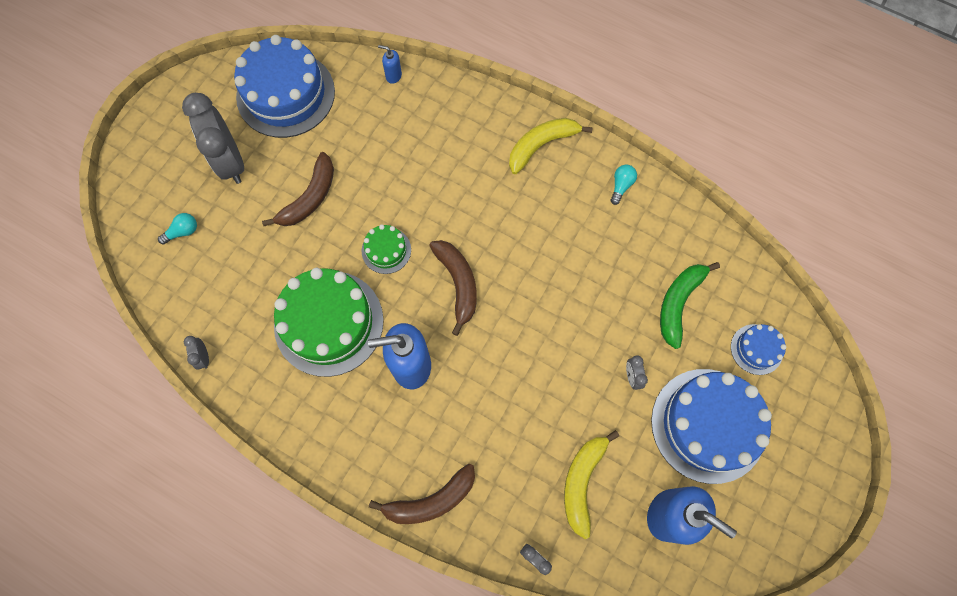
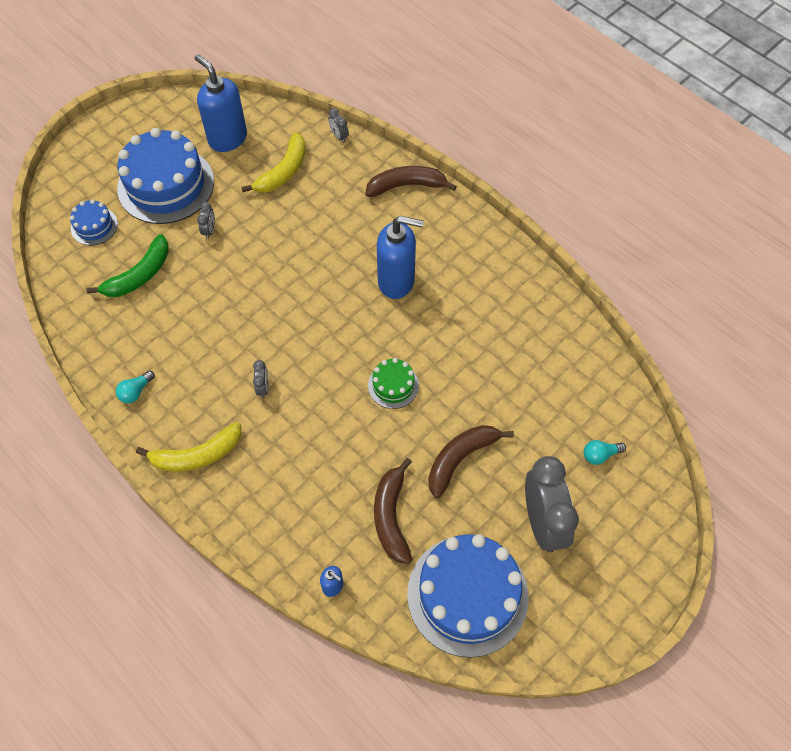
camera: 165 degrees left, 10 degrees down
(204, 357) = (584, 331): grey clock -> grey clock (263, 387)
(329, 323) = (463, 333): green cake -> none
(458, 284) = (333, 338): brown banana -> brown banana (391, 516)

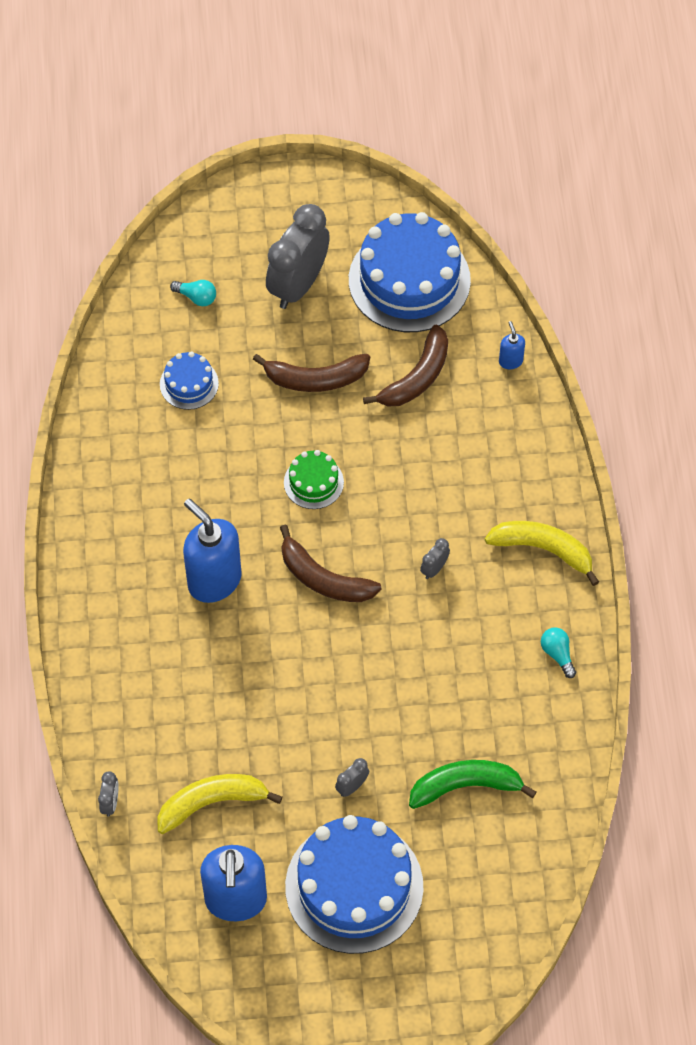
camera: 140 degrees left, 0 degrees up
(94, 226) = (472, 890): blue cake -> blue cake (189, 384)
(136, 391) = (557, 654): turquoise light bulb -> turquoise light bulb turned 105 degrees counterclockwise
(406, 186) = (99, 681): brown banana -> brown banana (323, 578)

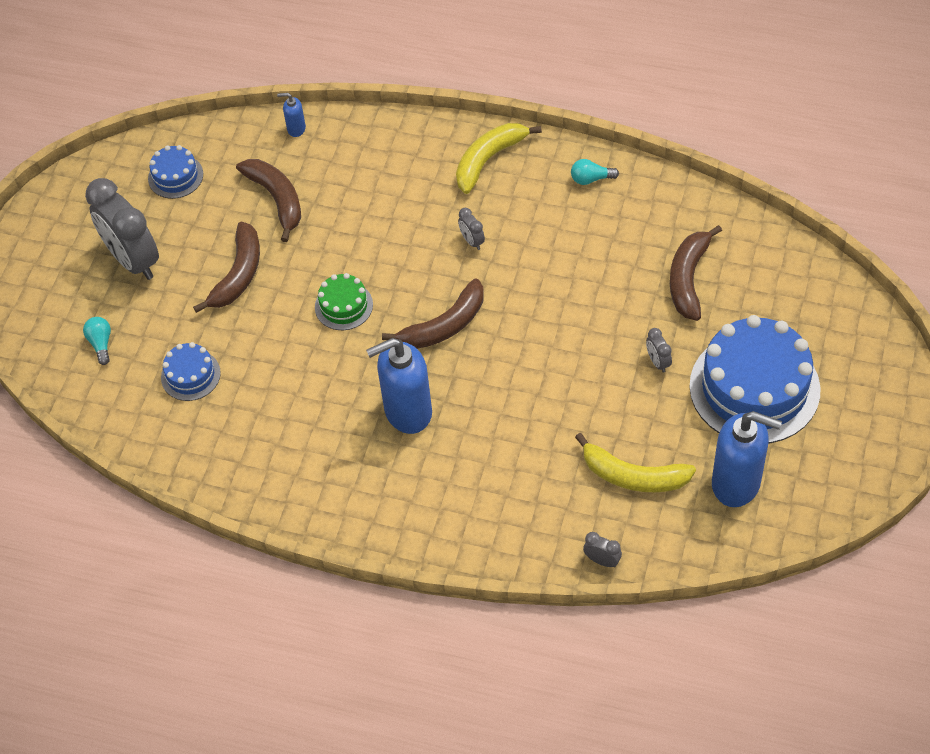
camera: 65 degrees left, 5 degrees down
(196, 297) = (101, 343): turquoise light bulb -> turquoise light bulb turned 60 degrees counterclockwise
(212, 802) = (633, 476): yellow banana -> yellow banana turned 75 degrees counterclockwise
(409, 280) = (175, 176): blue cake -> blue cake, size x0.47
(465, 786) = (688, 279): green banana -> brown banana

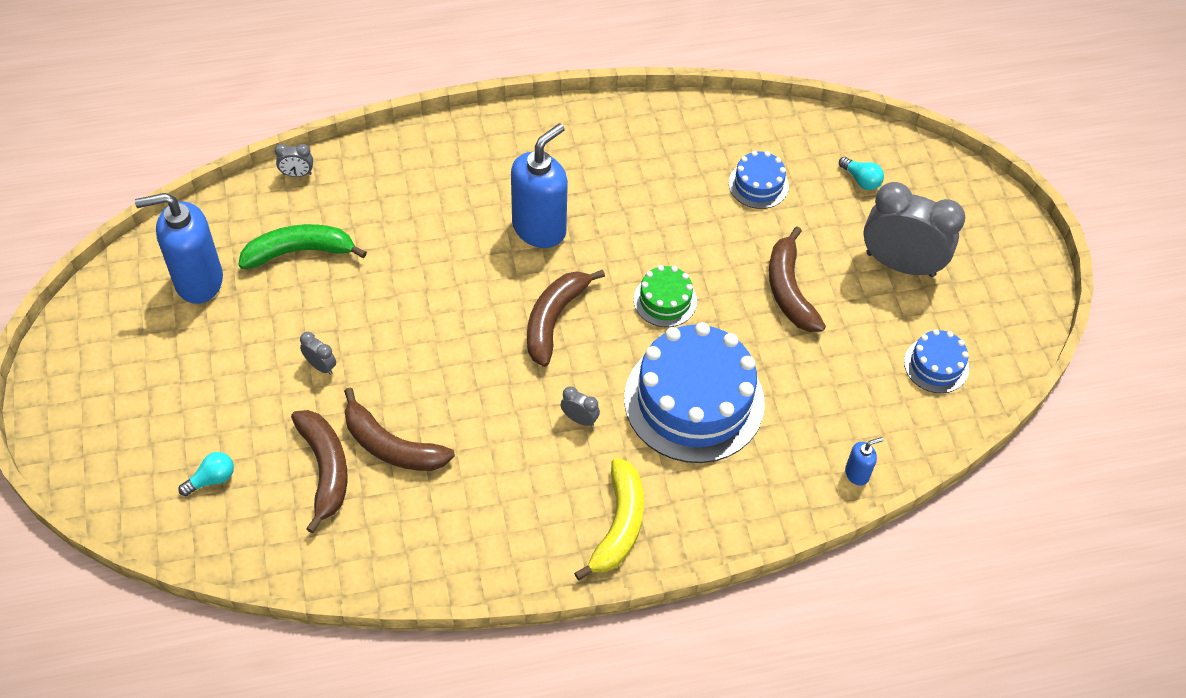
camera: 145 degrees right, 0 degrees up
(277, 199) = (813, 382): brown banana -> brown banana (391, 446)
(591, 179) = (489, 549): turquoise light bulb -> turquoise light bulb (212, 479)
(633, 476) = (299, 251): yellow banana -> green banana
(754, 388) = (211, 378): blue cake -> blue cake (694, 400)

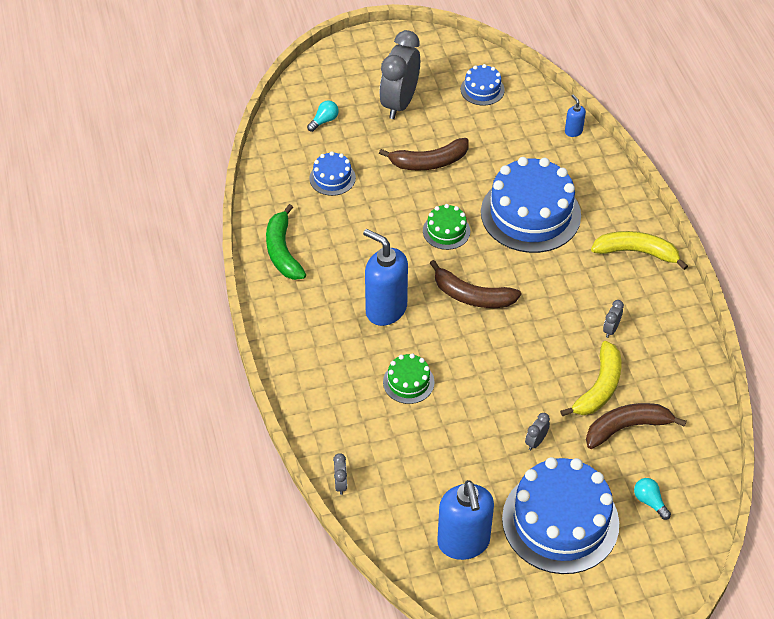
camera: 90 degrees left, 5 degrees down
(205, 379) = (560, 521): none -> blue cake
(299, 251) = (425, 471): green banana -> green banana (282, 251)
(391, 446) = (599, 387): brown banana -> yellow banana
(427, 244) = (408, 382): none -> green cake
(579, 419) = (556, 277): grey clock -> grey clock (611, 329)

